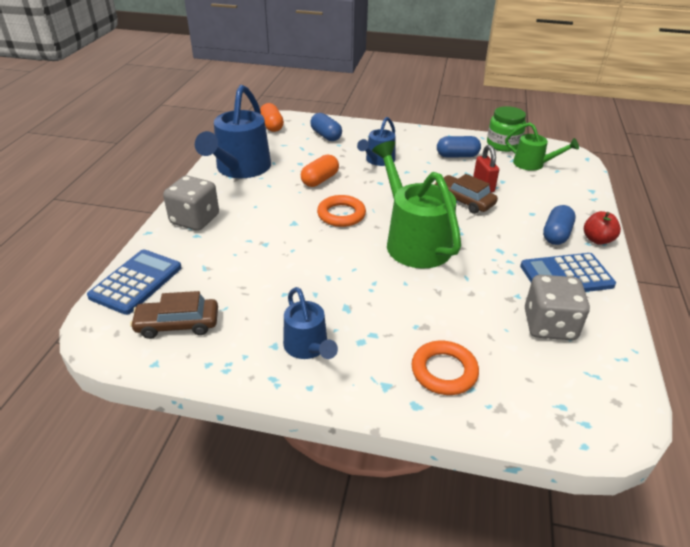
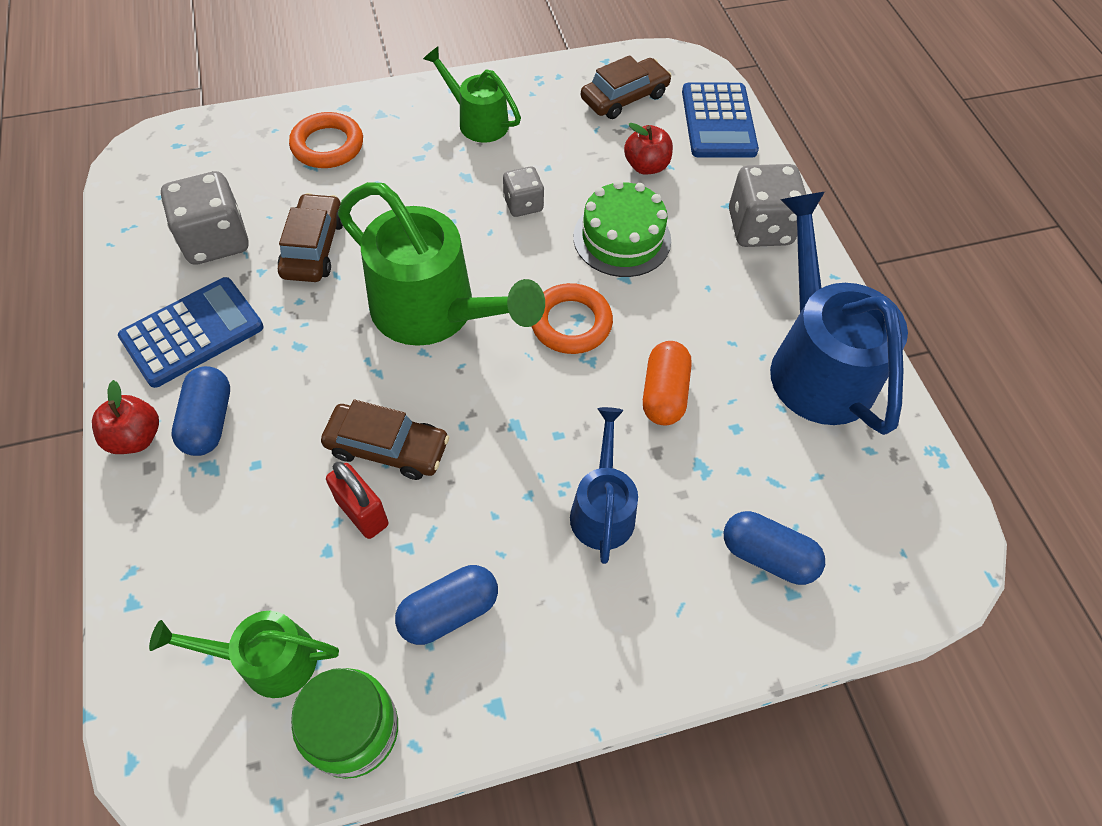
camera: 150 degrees right, 20 degrees up
(219, 272) = (646, 166): none -> red apple
(272, 126) = (905, 539): orange capsule -> none
(277, 240) = (622, 238): none -> green cake
(308, 347) = (477, 121): blue watering can -> green watering can
(320, 277) = (523, 204): none -> grey dice
(477, 298) = (314, 247): none -> brown car

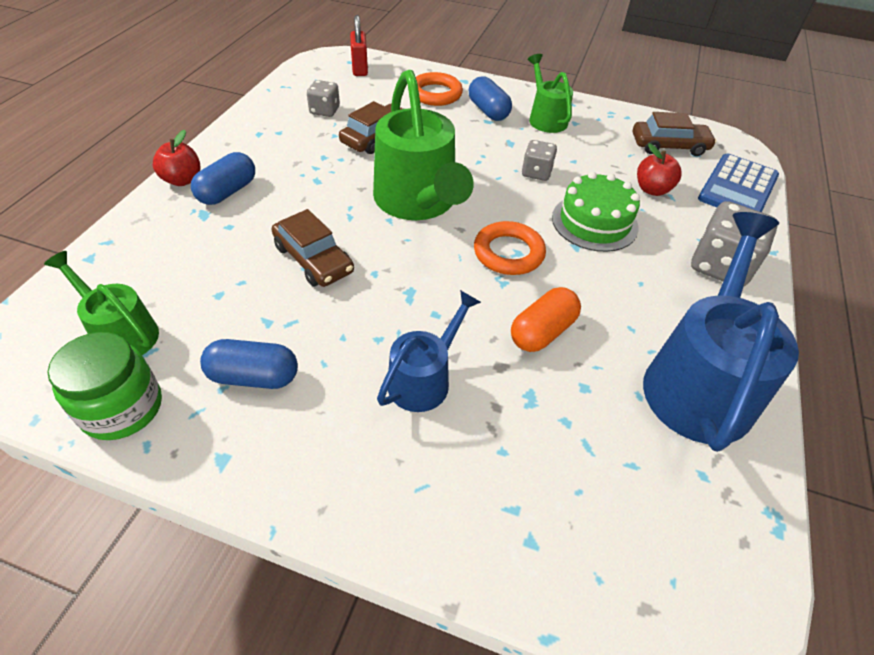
camera: 35 degrees right, 10 degrees down
(192, 332) = (266, 146): blue calculator -> none
(216, 240) = (324, 111): grey dice -> grey dice, size x0.58
(362, 513) = (261, 286): red padlock -> red padlock (360, 69)
(767, 556) = (532, 497): blue capsule -> blue capsule (488, 111)

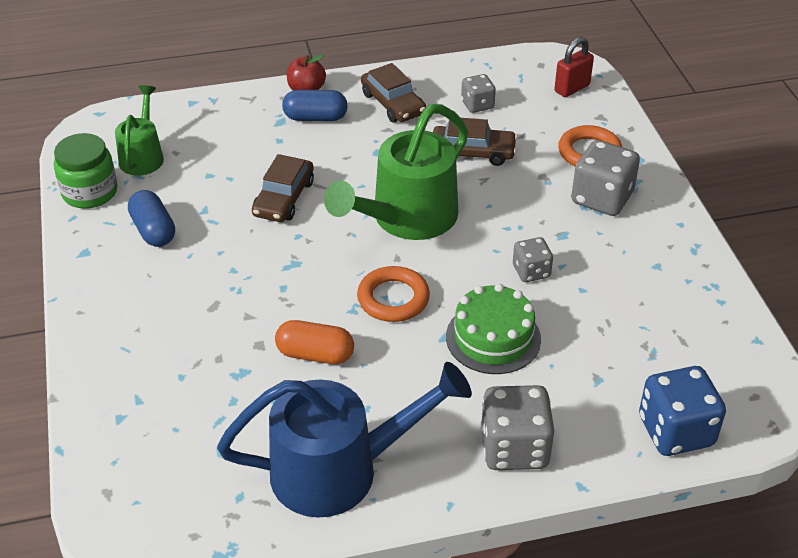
camera: 60 degrees right, 5 degrees down
(425, 378) = (215, 310): blue watering can -> none
(488, 111) = (602, 198): blue capsule -> grey dice
(545, 118) = (638, 241): green watering can -> none
(652, 190) = (594, 363): red apple -> none
(669, 146) = (698, 352): brown car -> brown car (393, 104)
(737, 188) = (675, 431): blue calculator -> blue dice

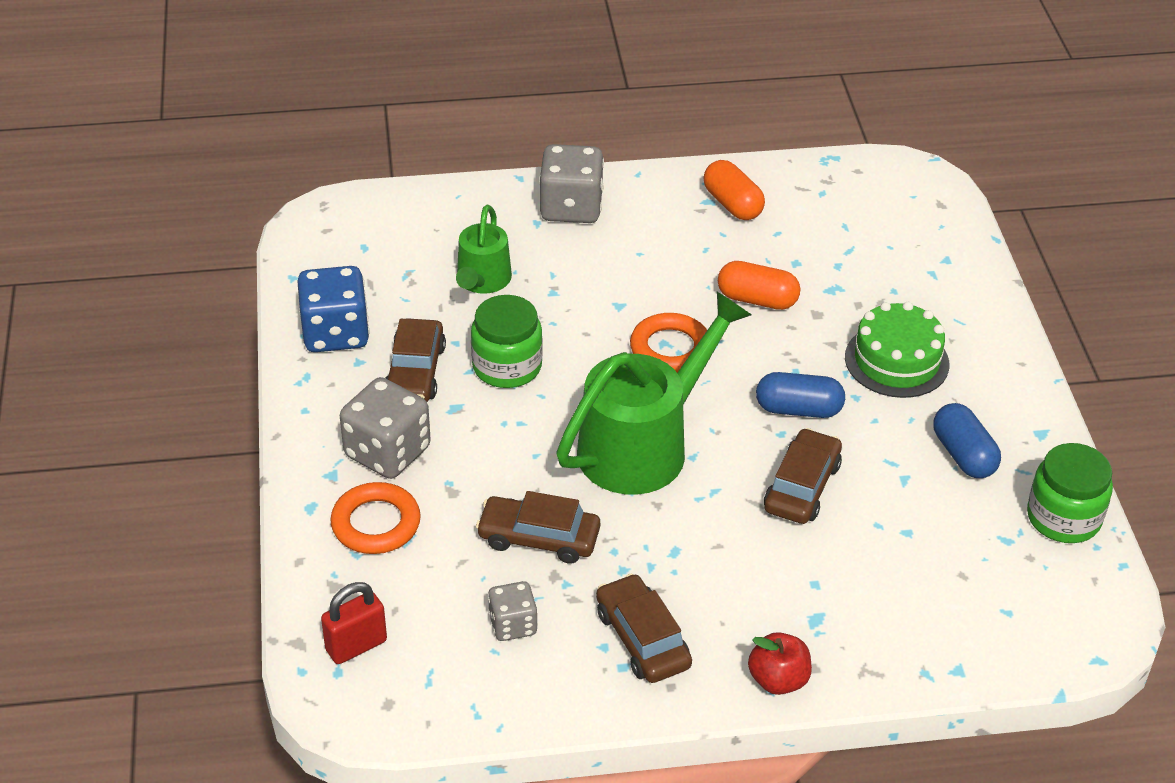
camera: 175 degrees left, 0 degrees up
(143, 155) = (1008, 572): green watering can -> green watering can (482, 281)
(315, 117) = (763, 621): blue capsule -> blue capsule (798, 409)
(340, 470) = (732, 204): blue watering can -> orange capsule
(493, 338) = (568, 301): green cake -> green cake (896, 360)
(531, 271) = (507, 366): grey dice -> green jar
(606, 261) = (415, 372): none -> brown car
(675, 431) = (417, 209): blue dice -> blue dice (335, 333)

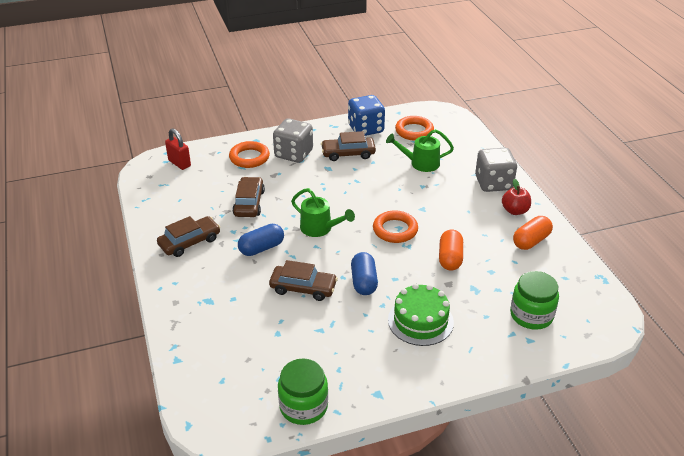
camera: 80 degrees right, 5 degrees down
(371, 269) = (414, 131): none -> orange ring
(507, 366) = (361, 179): green jar -> green jar (531, 315)
(513, 625) = (195, 202): grey dice -> none
(644, 444) = (320, 228): green watering can -> green watering can, size x0.56
(778, 680) = (166, 290): red apple -> red apple (515, 211)
(963, 455) = (347, 355): blue capsule -> blue capsule (261, 248)

